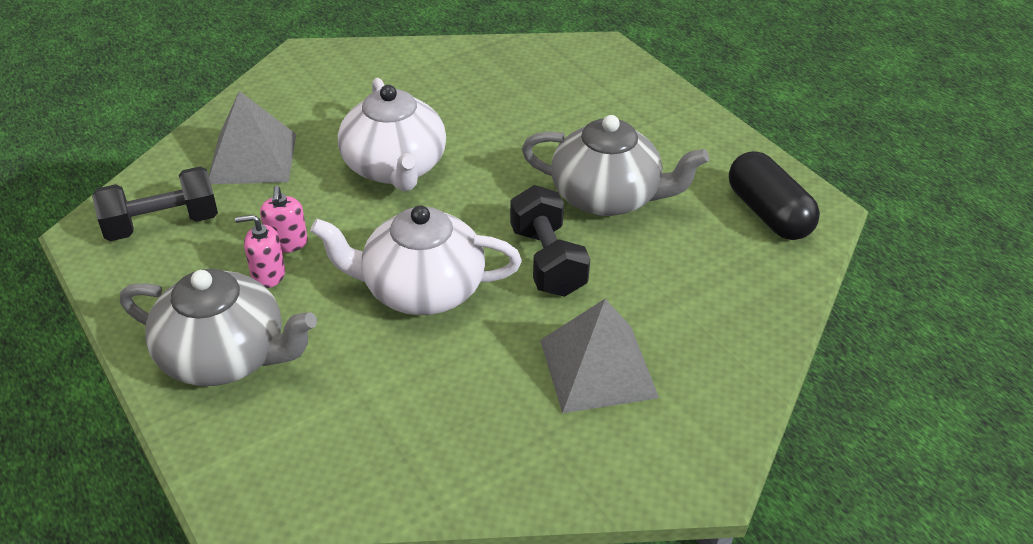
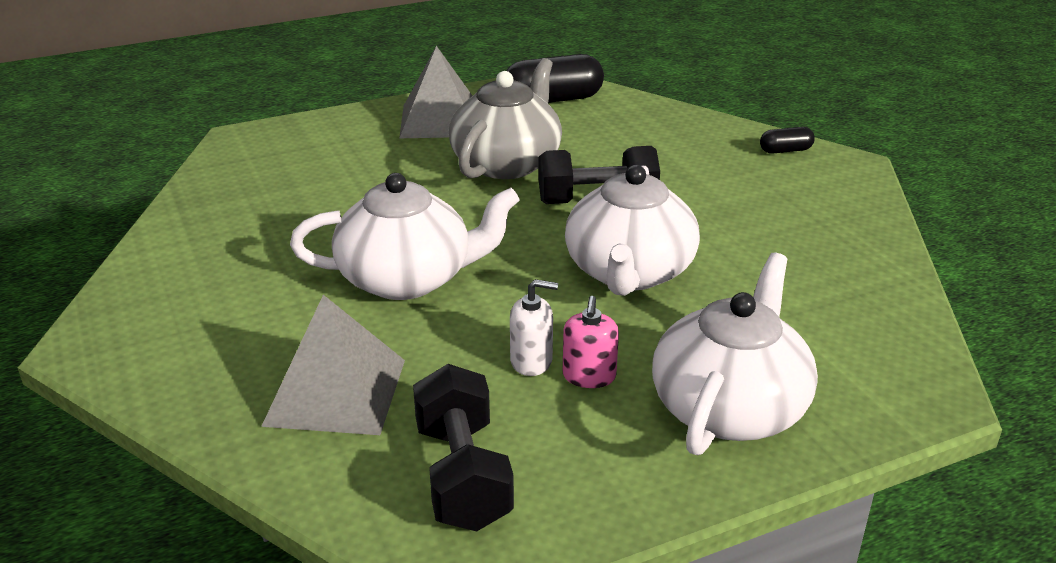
camera: 80 degrees left, 10 degrees down
(225, 356) = (729, 407): grey teapot -> white teapot
(287, 243) = (531, 361): pink soap dispenser -> white soap dispenser
(598, 368) = (741, 192): grey pyramid -> grey pyramid (440, 120)
(717, 410) = (785, 150): none -> black capsule

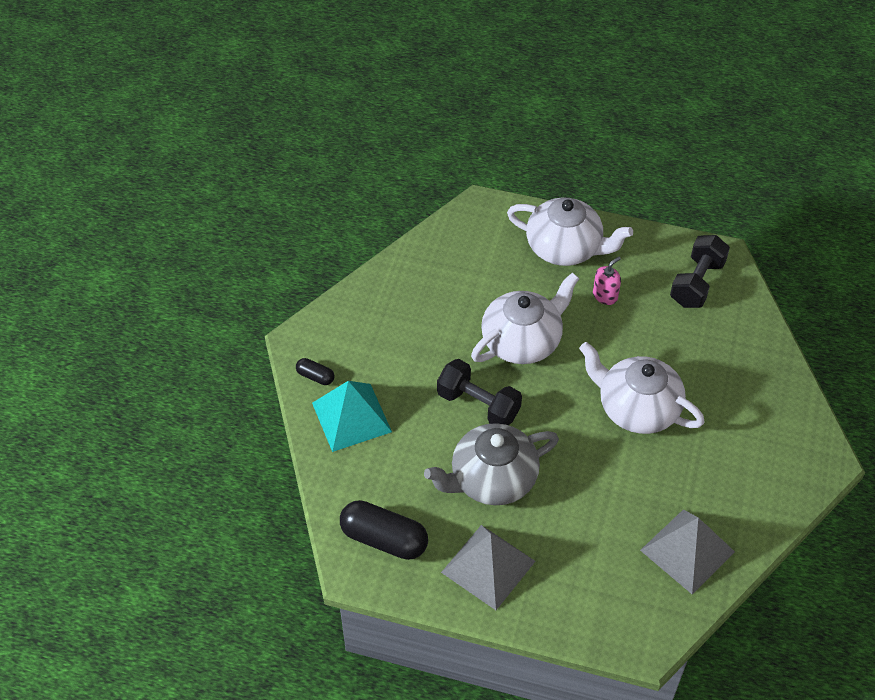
camera: 140 degrees left, 20 degrees up
(336, 392) = (721, 354): grey pyramid -> grey pyramid (687, 550)
(531, 361) = (622, 318): white soap dispenser -> none
(703, 143) = (351, 417): none -> turquoise pyramid
(729, 407) = (565, 248): white teapot -> white teapot turned 135 degrees counterclockwise

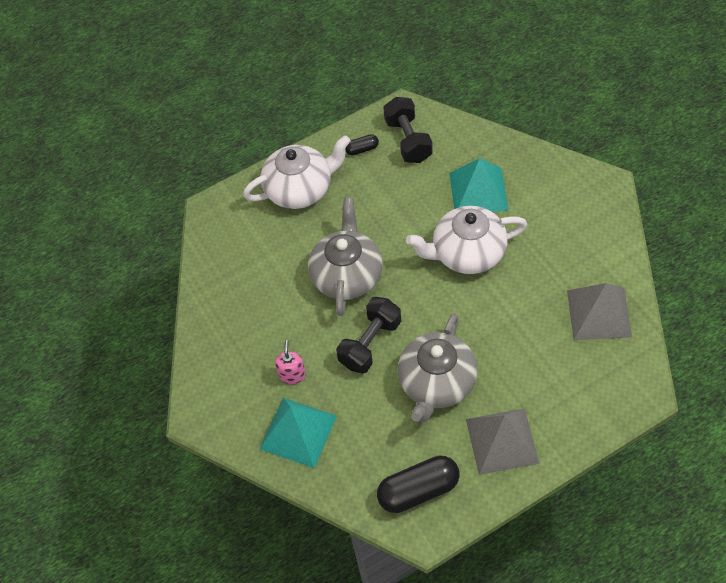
camera: 40 degrees left, 5 degrees up
(315, 376) = (239, 429): black capsule -> black capsule (362, 149)
(478, 405) = (370, 343): black dumbbell -> black dumbbell turned 45 degrees counterclockwise
(522, 341) = (347, 275): white teapot -> grey teapot
(605, 295) = (363, 198): pink soap dispenser -> pink soap dispenser (292, 375)
(706, 370) = (478, 191): none -> turquoise pyramid

